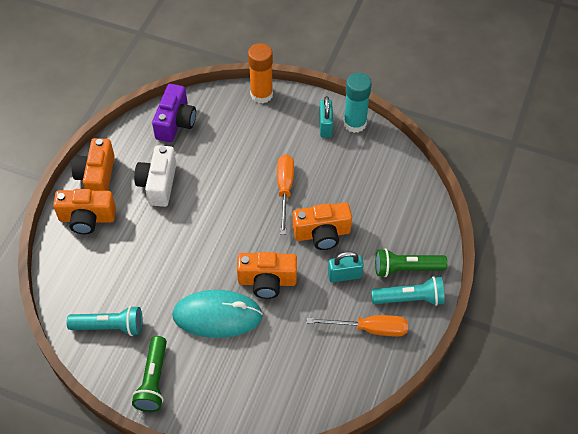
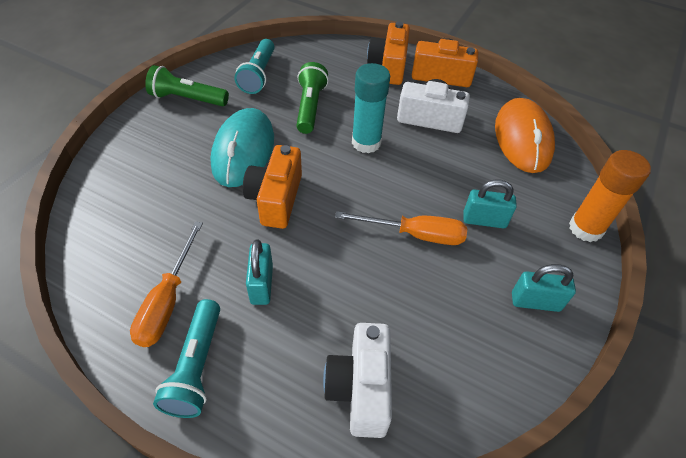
camera: 95 degrees right, 5 degrees down
(175, 122) = (522, 138): purple camera -> orange mouse
(264, 150) = (484, 220): none -> turquoise padlock
(322, 234) = (336, 268): orange camera -> none
(355, 123) = (546, 346): turquoise glue stick -> turquoise glue stick (366, 143)
(402, 211) = (360, 388): none -> white camera
(406, 268) = (250, 373): green flashlight -> green flashlight (310, 107)

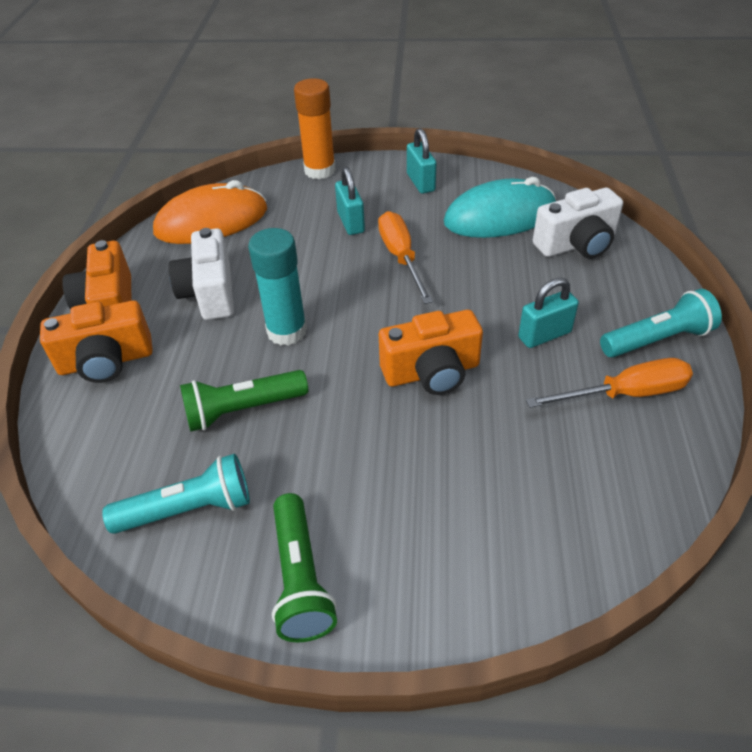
camera: 110 degrees left, 5 degrees down
(243, 150) = (374, 441): turquoise mouse -> turquoise mouse (499, 216)

